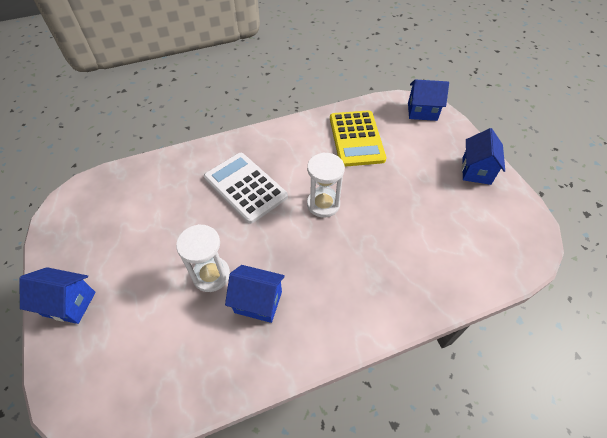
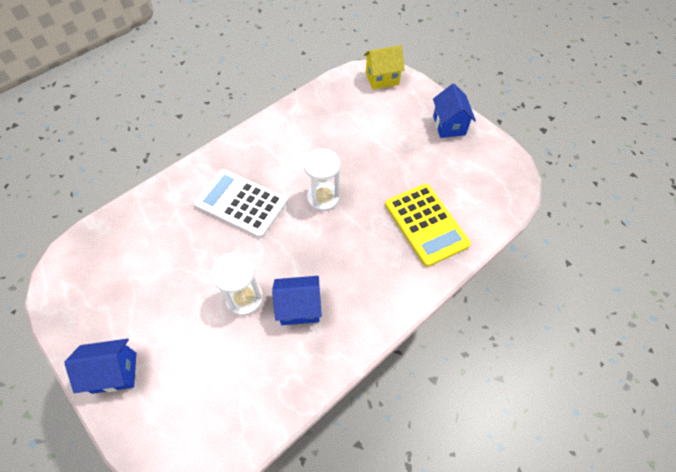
camera: 20 degrees left, 5 degrees up
(356, 138) = (330, 123): yellow calculator -> yellow calculator (426, 224)
(422, 111) = (382, 79): blue house -> yellow house

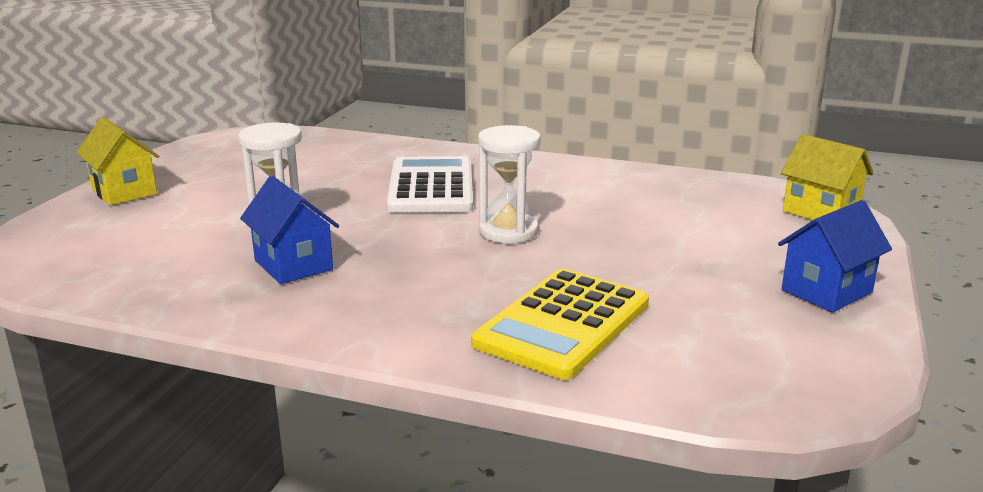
camera: 60 degrees right, 35 degrees down
(114, 372) = (124, 192): blue house -> yellow house

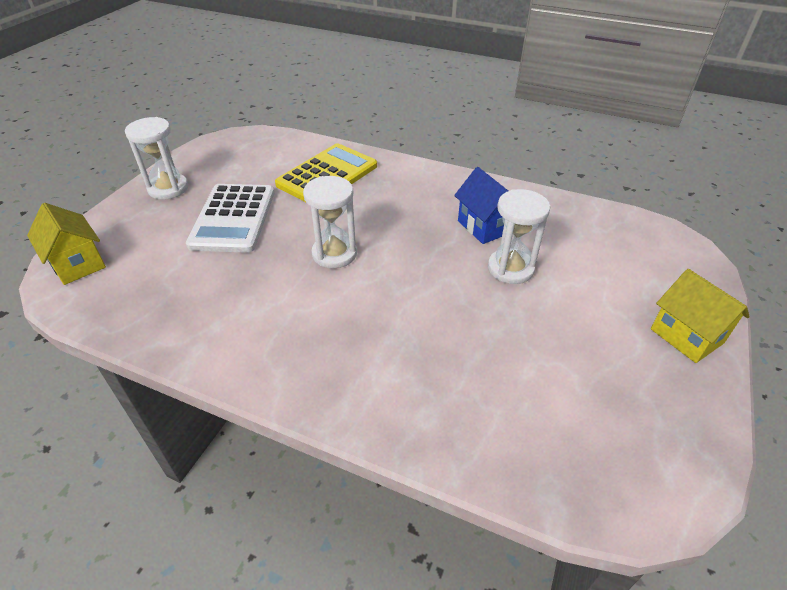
camera: 175 degrees left, 20 degrees up
(431, 187) = (389, 326): white calculator -> white calculator (233, 218)
(826, 291) = (168, 188): blue house -> white hourglass

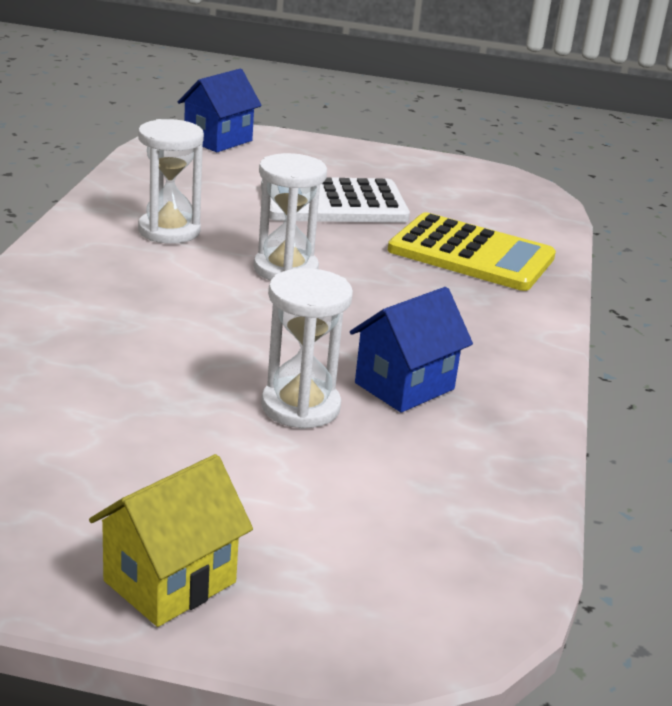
camera: 75 degrees right, 15 degrees down
(78, 264) = (218, 140): yellow house -> blue house
(168, 188) = (376, 162): white hourglass -> white hourglass (169, 231)

